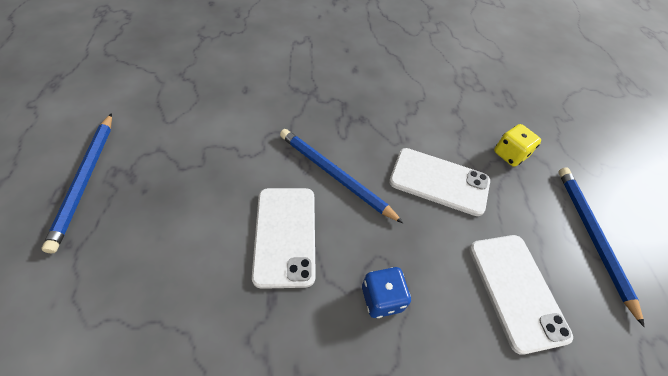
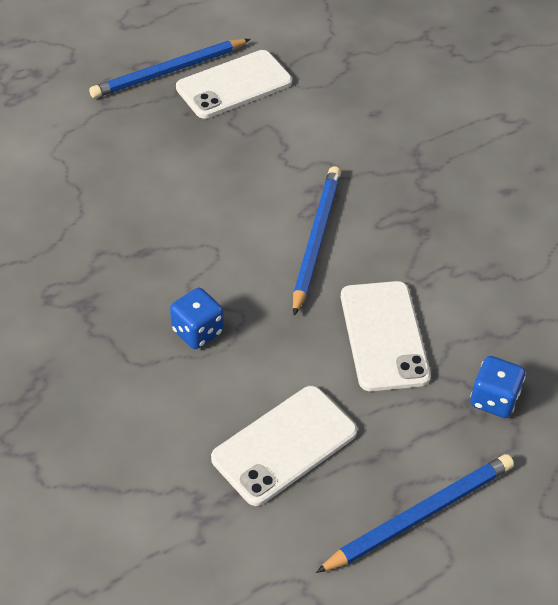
camera: 65 degrees right, 5 degrees down
(285, 235) = (213, 232): white phone -> white phone (234, 85)
(510, 154) = (494, 399): yellow dice -> blue dice

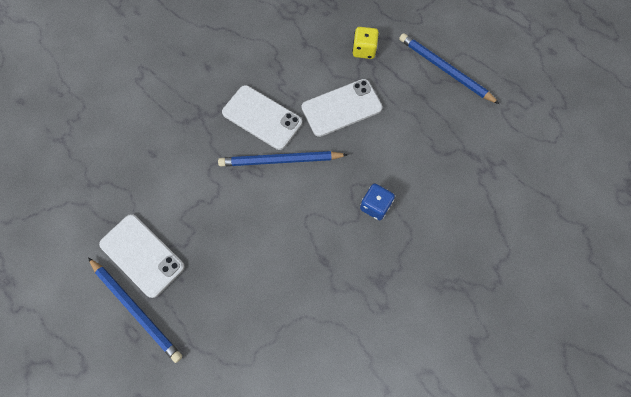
camera: 105 degrees left, 20 degrees up
(284, 445) = (432, 138): white phone -> white phone (262, 117)
(494, 399) = (364, 50): blue dice -> yellow dice

